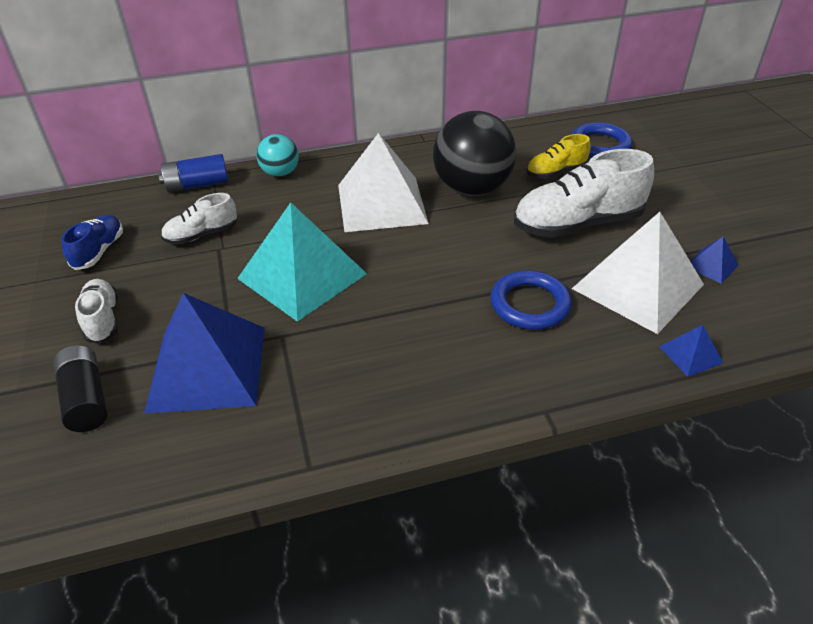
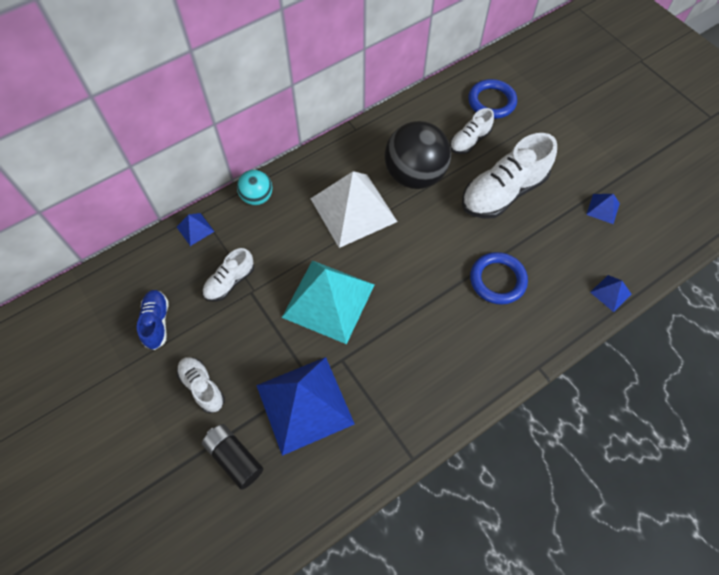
camera: 20 degrees left, 20 degrees up
(197, 185) = (195, 229): blue battery -> blue pyramid
(556, 172) = (469, 141): yellow shoe -> white shoe
(637, 286) = (561, 242): white pyramid -> none

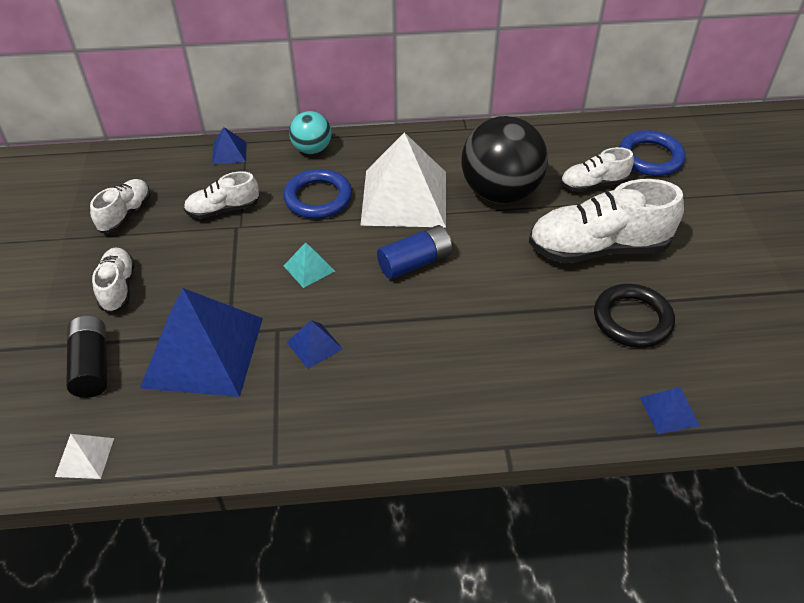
camera: 30 degrees right, 15 degrees down
(157, 322) = (125, 214): blue shoe -> white shoe
(285, 526) = (85, 457): none -> white pyramid
(328, 301) = (309, 268): turquoise pyramid -> turquoise pyramid, size x0.42
(396, 260) = (415, 262): none -> blue battery
(497, 280) = (523, 332): blue ring -> blue ring (318, 198)
(554, 237) = (632, 319): none -> black ring
(603, 209) = (724, 316): blue pyramid -> blue pyramid (314, 345)

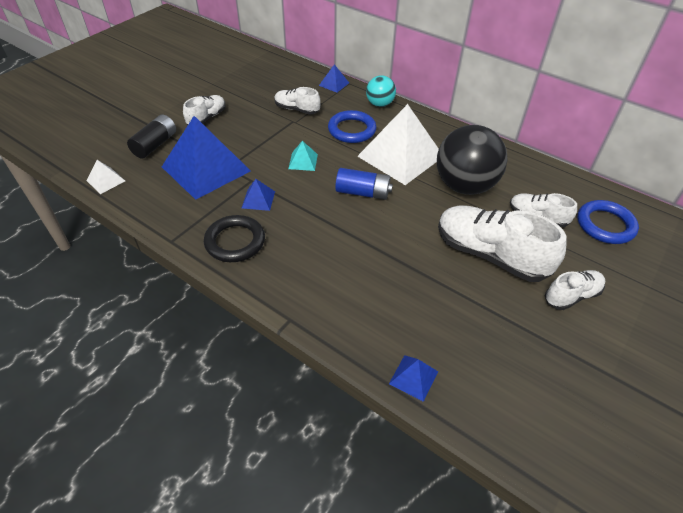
camera: 40 degrees right, 0 degrees up
(125, 214) = (250, 87): white shoe -> white shoe (571, 296)
(632, 319) = (459, 309): black ring -> black ring (235, 241)

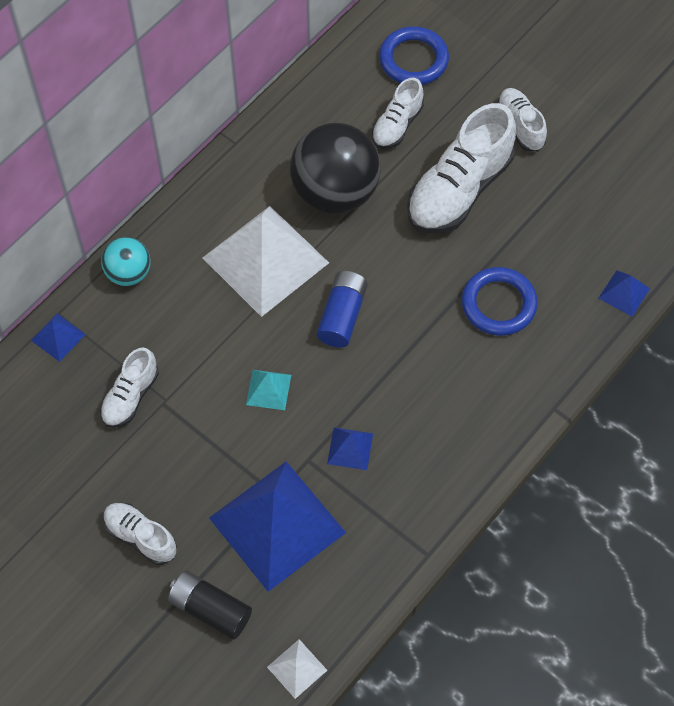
camera: 85 degrees left, 15 degrees up
(235, 241) = (431, 474): black ring -> none
(352, 130) = (195, 319): blue ring -> blue ring (498, 304)

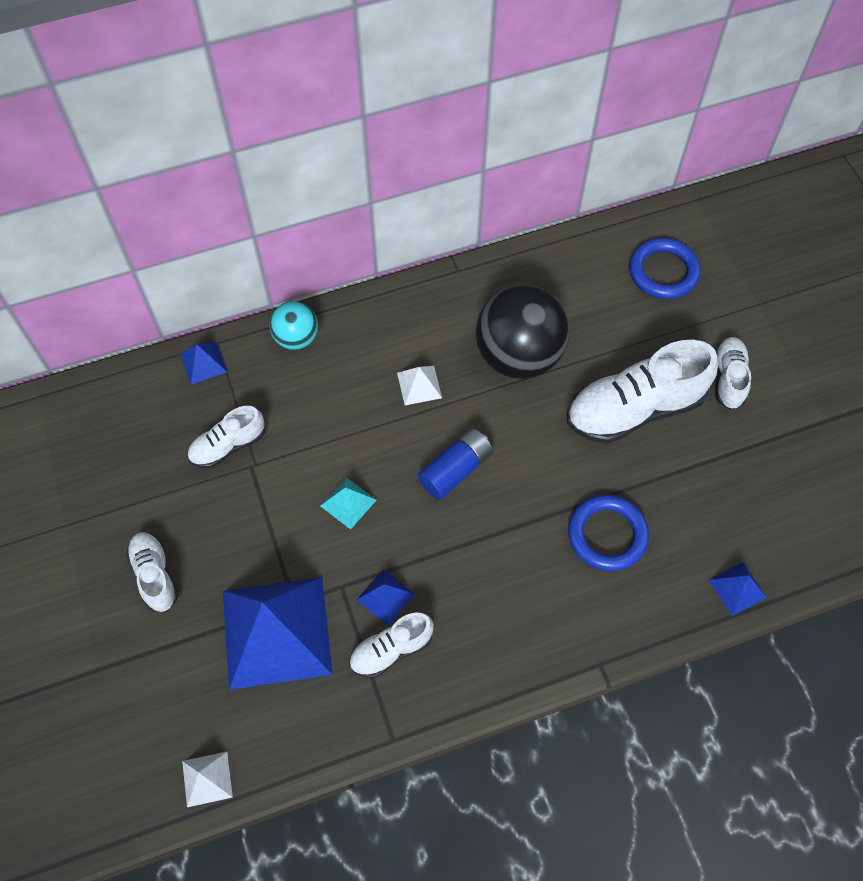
camera: 30 degrees right, 0 degrees up
(210, 609) = (169, 676): black battery -> none
(265, 260) = (419, 385): white pyramid -> white pyramid, size x0.42
(397, 125) = (612, 323): white shoe -> white shoe (391, 650)

